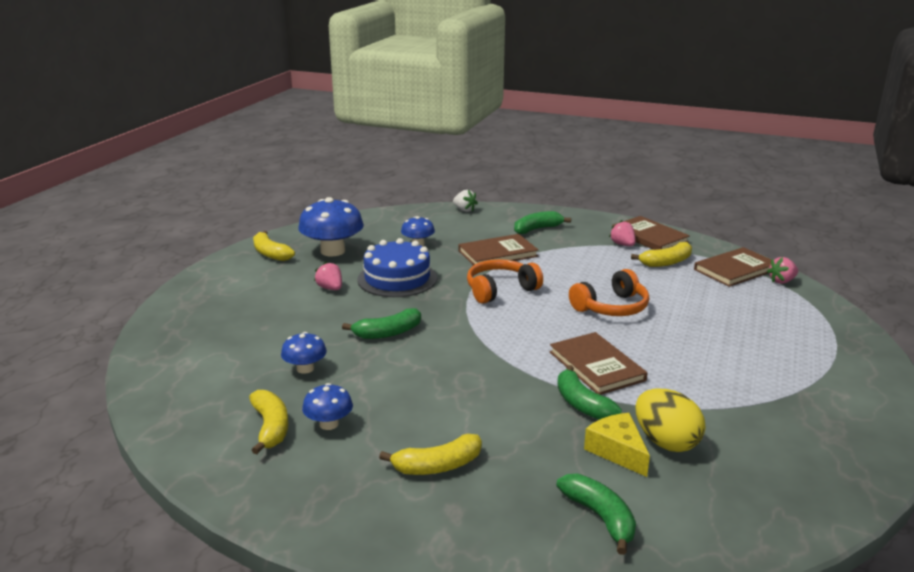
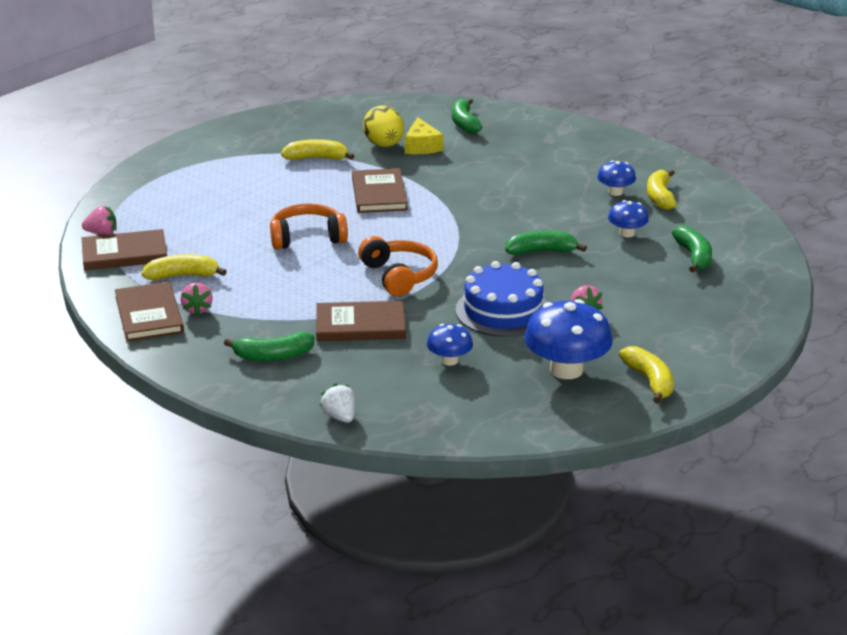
camera: 160 degrees left, 5 degrees up
(438, 466) = (547, 158): yellow banana -> yellow banana (316, 158)
(500, 290) = (399, 276): orange headphones -> orange headphones turned 105 degrees counterclockwise
(582, 404) = (418, 173): green banana -> green banana (694, 256)

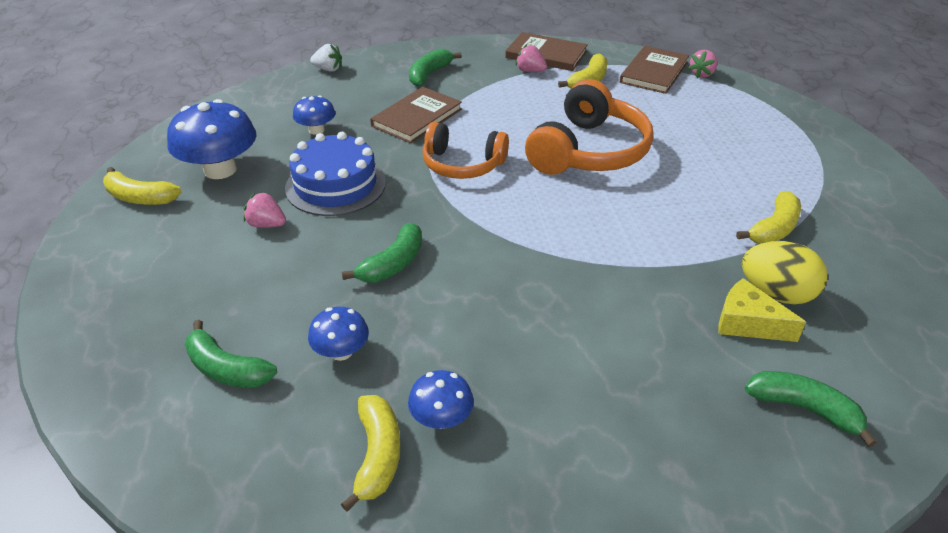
camera: 130 degrees right, 10 degrees up
(307, 238) = (588, 151): orange headphones -> orange headphones, size x1.52
(379, 194) = (639, 228): brown book -> none
(660, 197) = (377, 455): yellow banana -> yellow banana turned 45 degrees clockwise

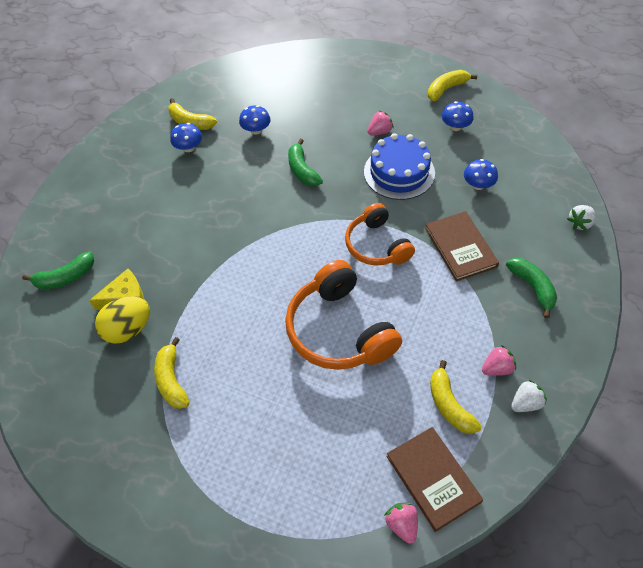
camera: 125 degrees right, 15 degrees up
(220, 170) = (455, 126): blue mushroom -> blue mushroom, size x0.54
(226, 369) = (278, 92): green banana -> none
(462, 164) = (377, 245): orange headphones -> orange headphones turned 75 degrees counterclockwise
(546, 55) = (525, 403): brown book -> white strawberry

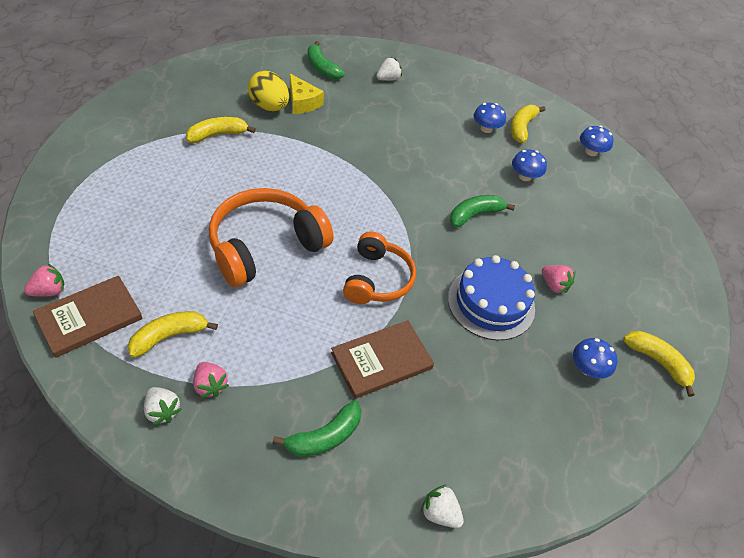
camera: 75 degrees right, 5 degrees down
(97, 218) = (388, 79): none -> white strawberry
(377, 245) = (377, 279): orange headphones -> orange headphones turned 135 degrees clockwise
(478, 185) = (487, 388): blue mushroom -> blue mushroom (591, 152)

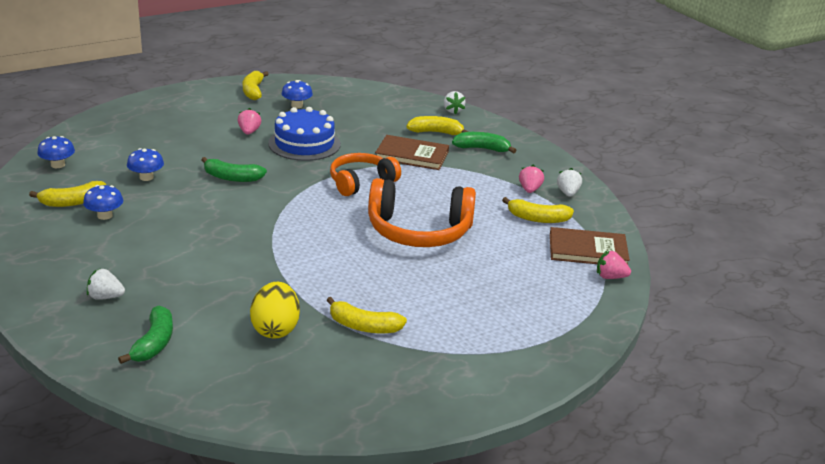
camera: 135 degrees left, 20 degrees down
(302, 102) = (234, 317): yellow cheese -> none
(405, 433) = (436, 132): none -> yellow banana

